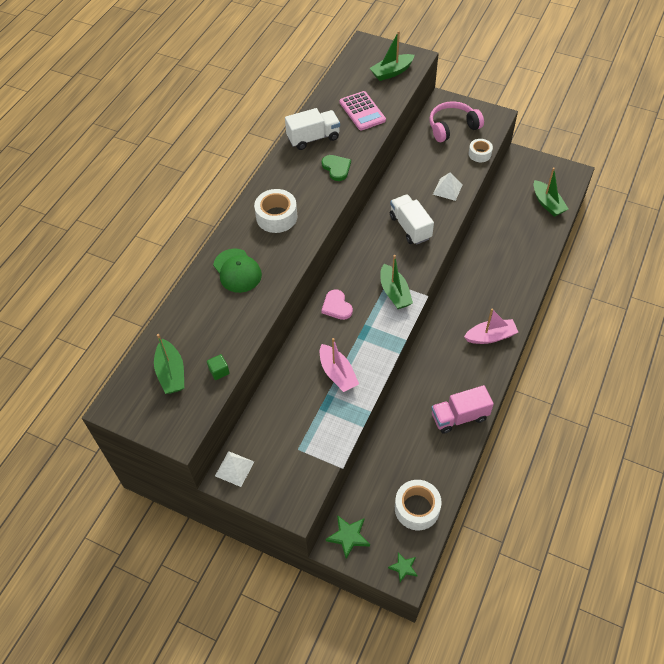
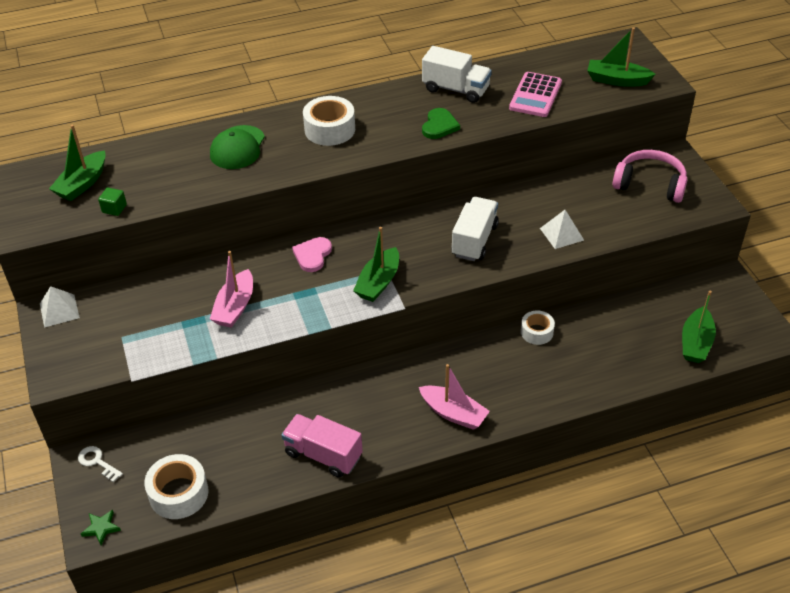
camera: 45 degrees right, 10 degrees down
(348, 536) = (97, 462): green star -> white key
(479, 154) = (644, 226): white tape -> white tape (537, 332)

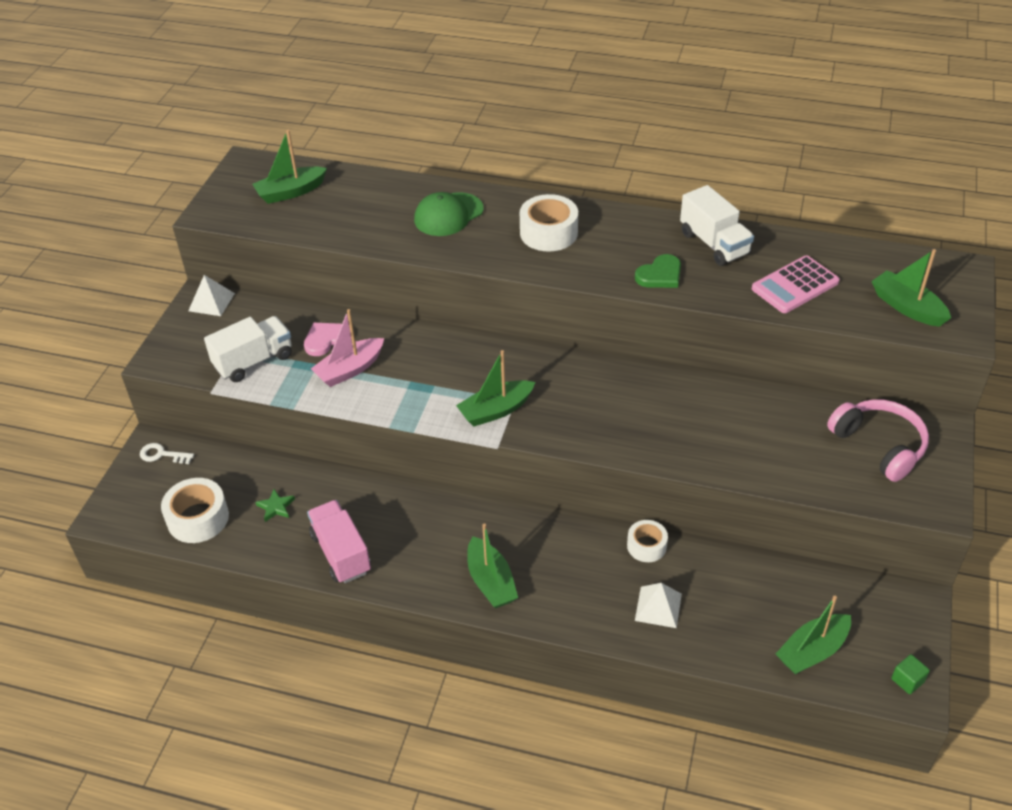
camera: 35 degrees right, 0 degrees up
(97, 462) = (162, 455): white key -> white key turned 60 degrees counterclockwise
(101, 528) = (117, 513): green star -> green star (276, 507)
(114, 209) = (294, 226): green cube -> green cube (907, 680)
(312, 255) = (460, 354): pink heart -> pink heart (326, 340)
(453, 413) = (491, 581): pink boat -> green boat
(474, 240) = (628, 414): white truck -> white truck (254, 361)
(561, 234) = (726, 452): white pyramid -> white pyramid (658, 607)

